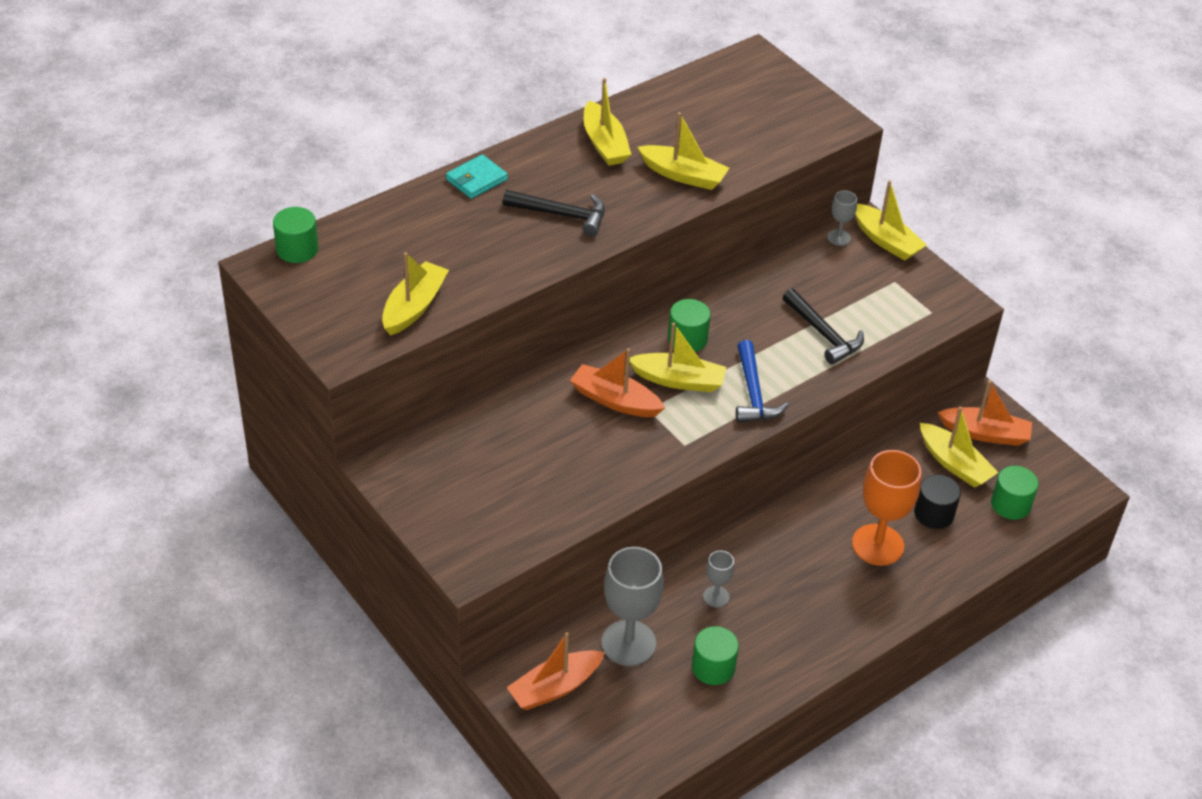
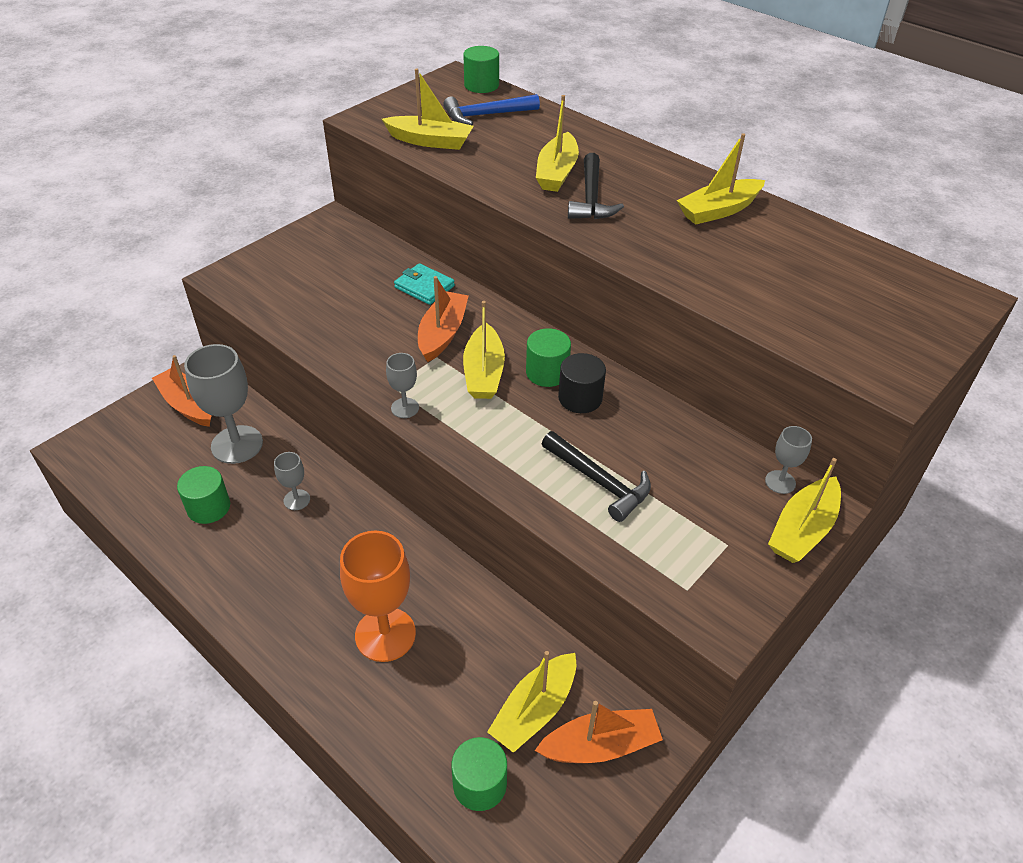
camera: 80 degrees right, 0 degrees up
(476, 180) = (616, 149): turquoise wallet -> turquoise wallet (424, 287)
(683, 175) = (700, 265): yellow boat -> yellow boat (557, 172)
(715, 439) = (405, 408): none -> grey goblet
(753, 393) = (481, 430): blue hammer -> blue hammer (486, 115)
(823, 334) = (599, 481): black hammer -> black hammer turned 90 degrees counterclockwise
(934, 513) = (445, 691): black cylinder -> black cylinder (580, 398)
(985, 433) = (600, 745): orange boat -> orange boat turned 105 degrees counterclockwise

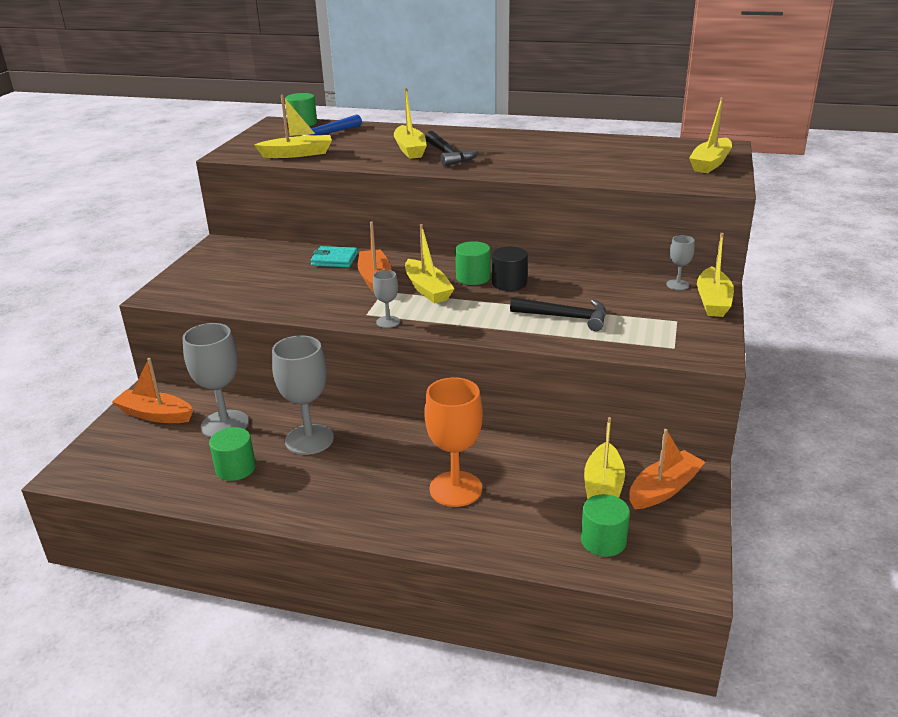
camera: 25 degrees left, 15 degrees down
(296, 500) = (309, 439): grey goblet -> grey goblet, size x2.03
(718, 210) = (538, 144): yellow boat -> yellow boat (710, 163)

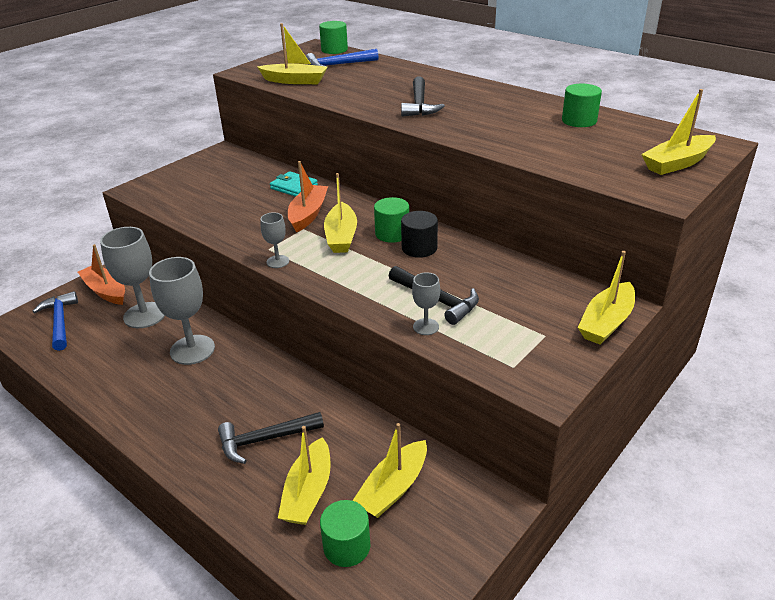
camera: 25 degrees right, 5 degrees up
(128, 455) = (60, 321): none -> blue hammer
(235, 468) = (119, 359): green cylinder -> green cylinder (579, 121)
(410, 149) = (392, 92): yellow boat -> yellow boat (308, 492)
(455, 489) = (265, 440): orange goblet -> black hammer
(664, 489) = (450, 511): orange boat -> none
(677, 285) = (585, 292): grey goblet -> grey goblet (426, 327)

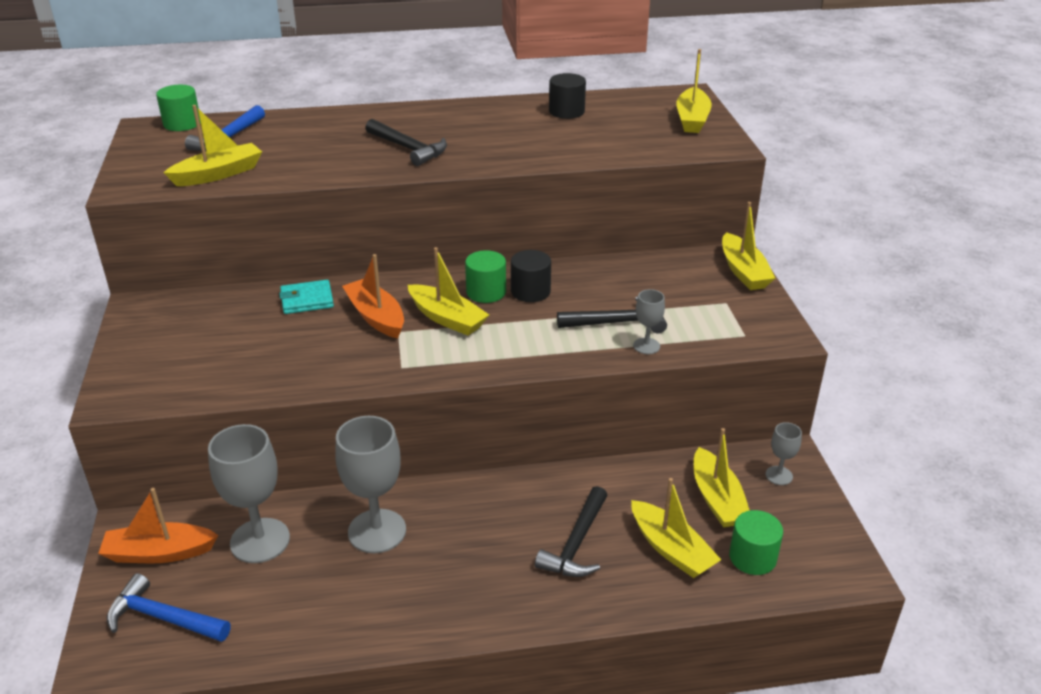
camera: 50 degrees left, 0 degrees up
(277, 261) = (434, 372): grey goblet -> grey goblet (779, 475)
(579, 121) = (566, 111): green cylinder -> black cylinder

